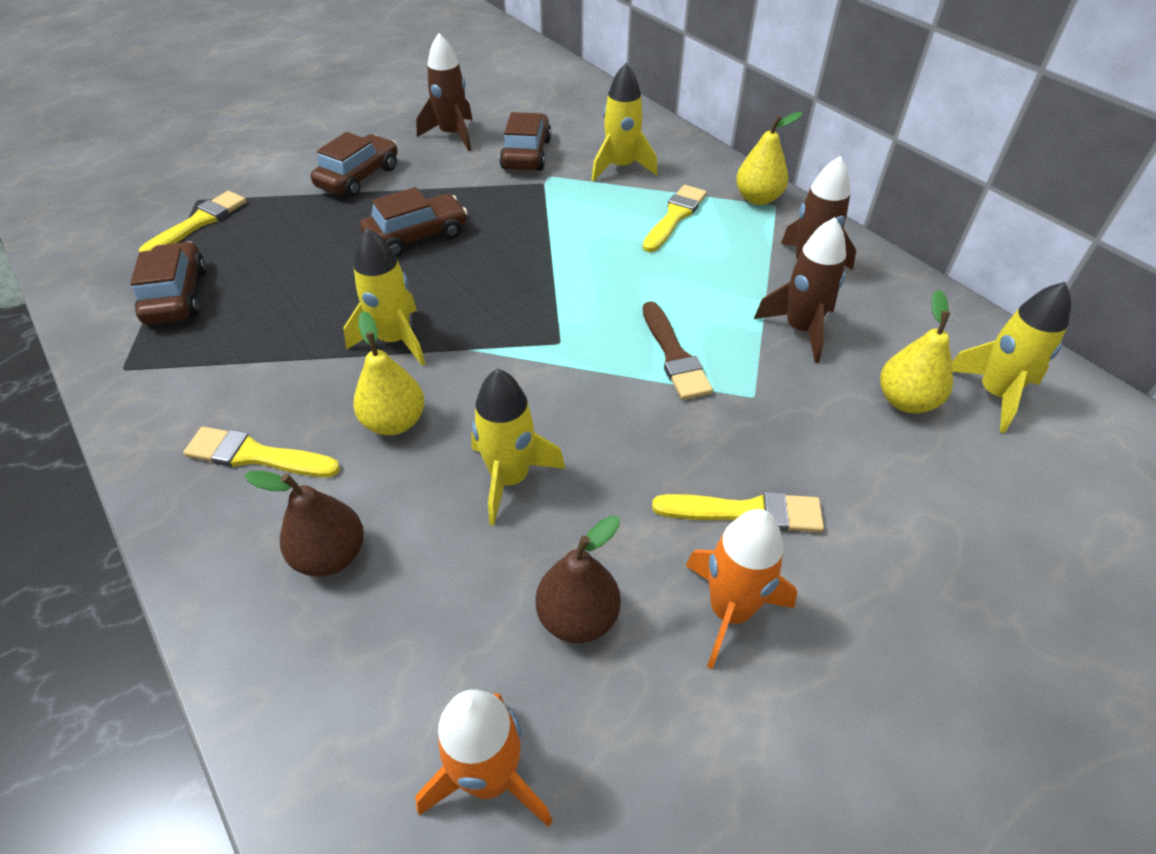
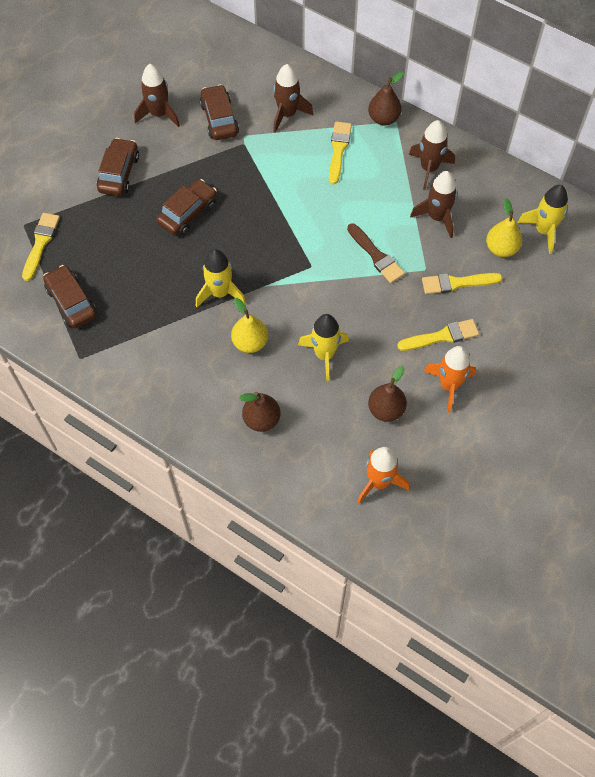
camera: 20 degrees left, 15 degrees up
(256, 455) = (191, 383): yellow brush -> yellow brush (457, 283)
(621, 167) = (287, 114): yellow rocket -> brown rocket
(758, 198) = (383, 118): yellow pear -> brown pear

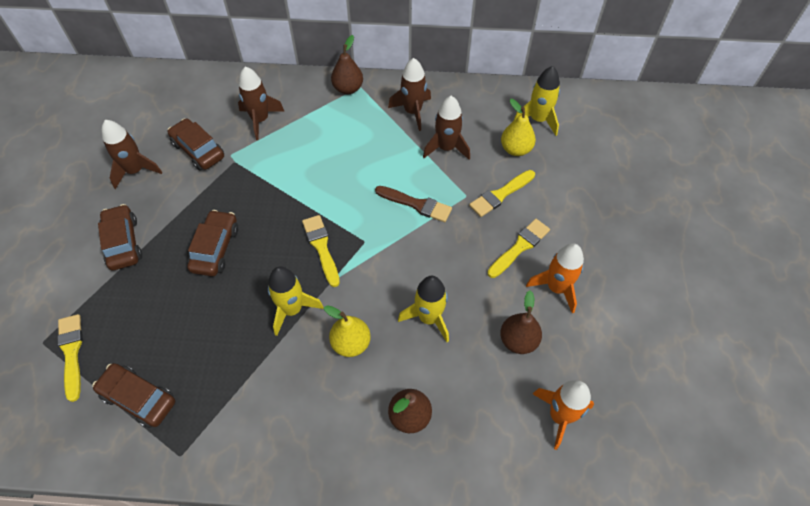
camera: 30 degrees left, 5 degrees down
(338, 150) = (325, 130): yellow brush -> yellow brush (321, 247)

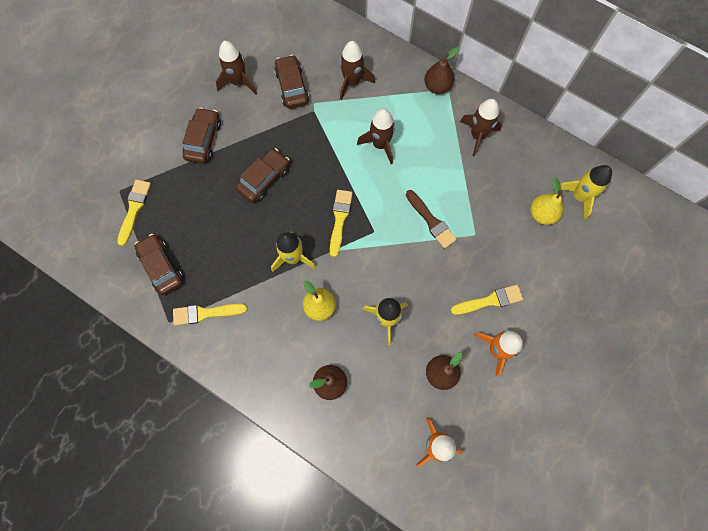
camera: 30 degrees right, 15 degrees up
(446, 148) = (485, 183): brown rocket -> brown rocket (380, 144)
(500, 195) = (503, 248): yellow brush -> yellow brush (205, 313)

